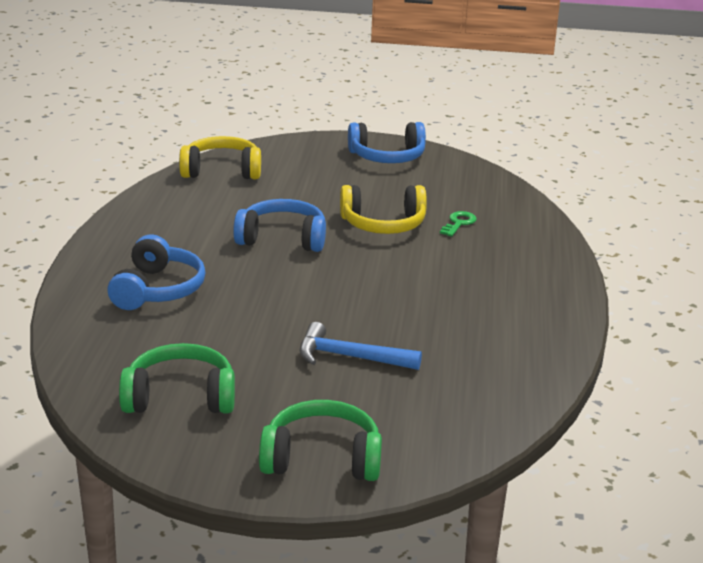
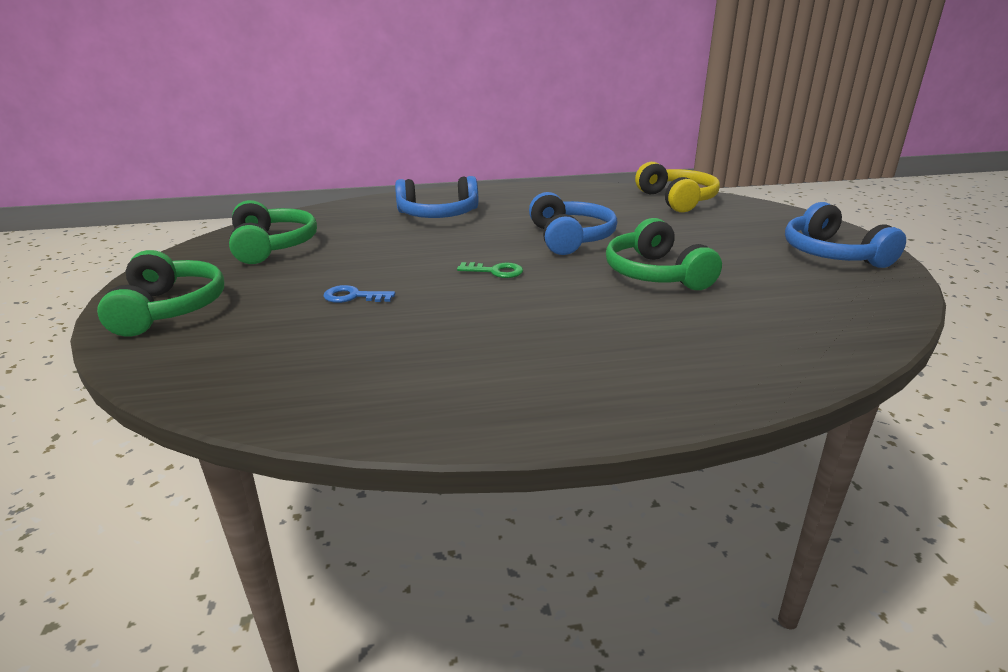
camera: 75 degrees right, 0 degrees up
(350, 357) = (353, 296): blue hammer -> blue key
(383, 224) = (656, 274): yellow headphones -> green headphones
(459, 223) = (714, 313): green key -> green key (495, 271)

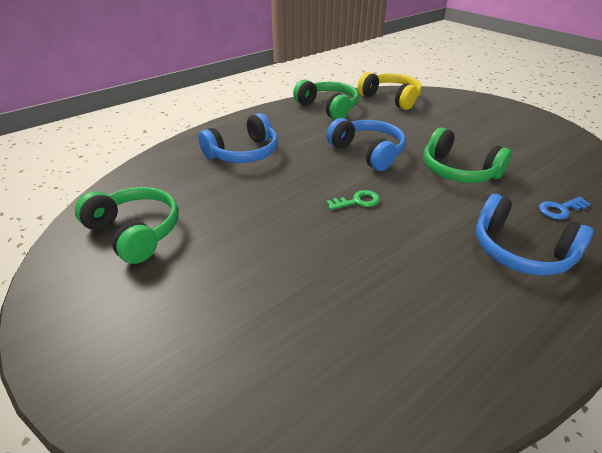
camera: 30 degrees left, 10 degrees up
(169, 309) = (121, 353): green headphones -> green headphones (328, 108)
(353, 296) = (282, 267): blue key -> blue key (560, 209)
(832, 254) = (525, 125): blue headphones -> blue headphones (520, 251)

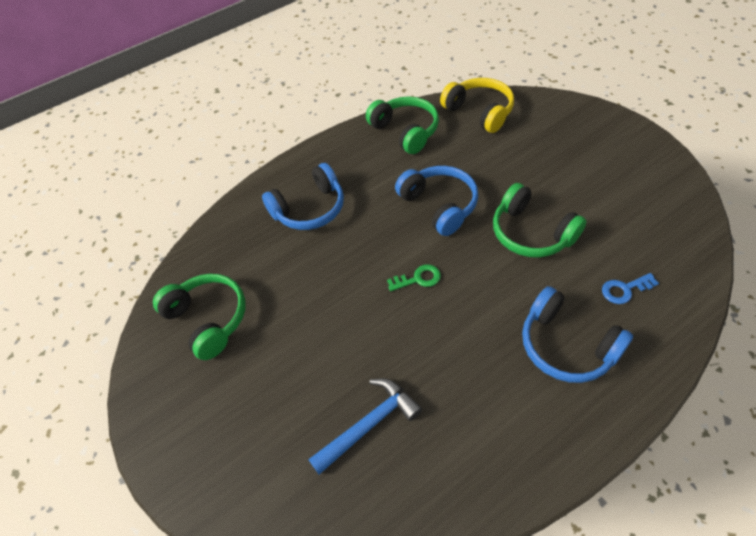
camera: 10 degrees right, 15 degrees up
(323, 322) = (369, 424): none -> blue hammer

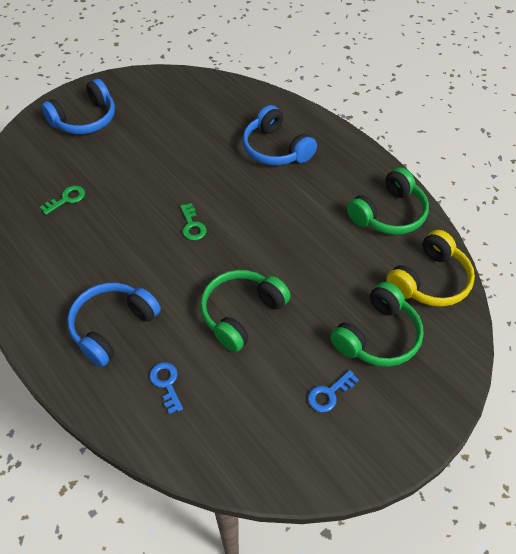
camera: 80 degrees right, 0 degrees up
(208, 319) = (165, 104): green headphones -> green headphones (378, 336)
(369, 424) = (66, 199): blue hammer -> green key
(439, 205) = (279, 241): blue headphones -> blue headphones (85, 119)
(604, 173) = (329, 394): none -> blue key

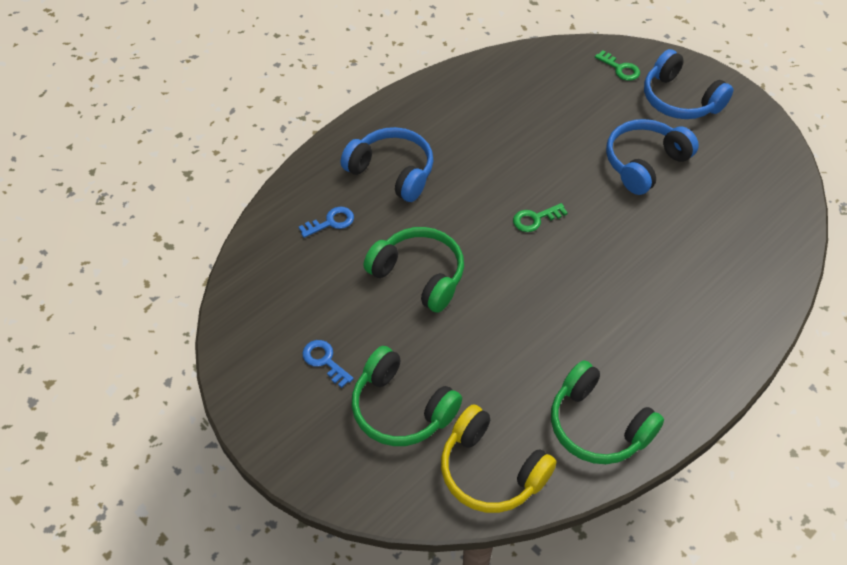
camera: 85 degrees right, 0 degrees up
(66, 199) = (551, 107): green key -> green key (620, 68)
(276, 149) = (685, 291): blue headphones -> blue headphones (644, 163)

